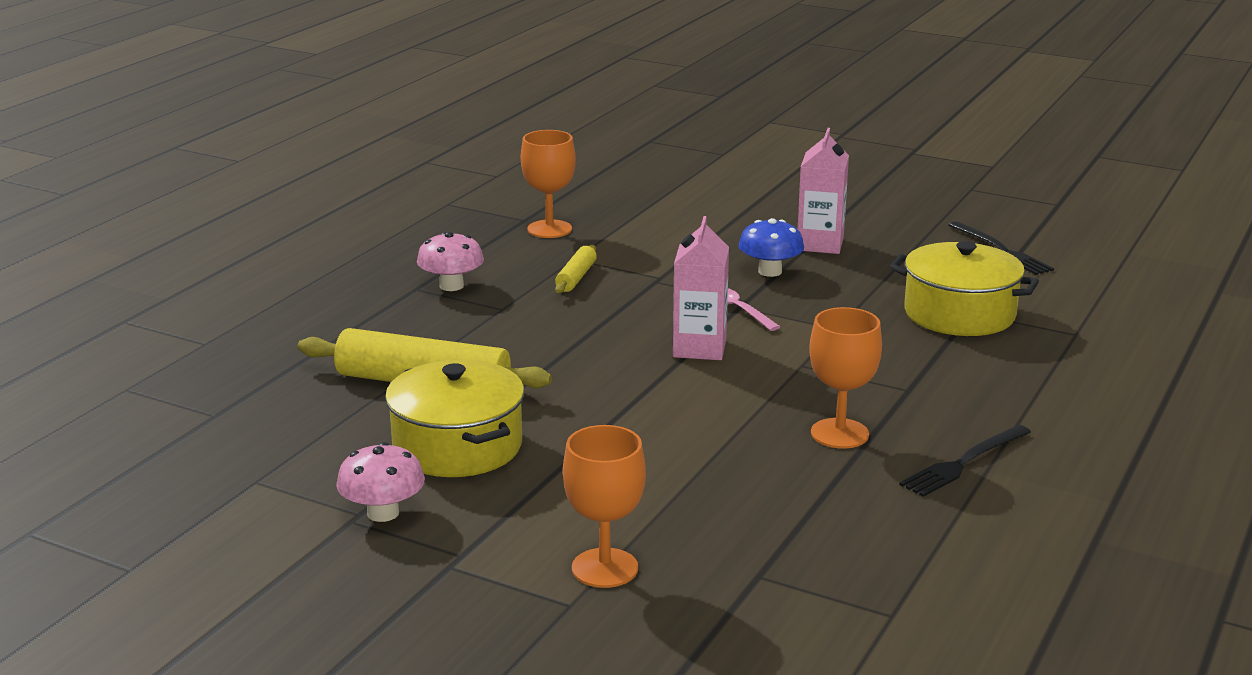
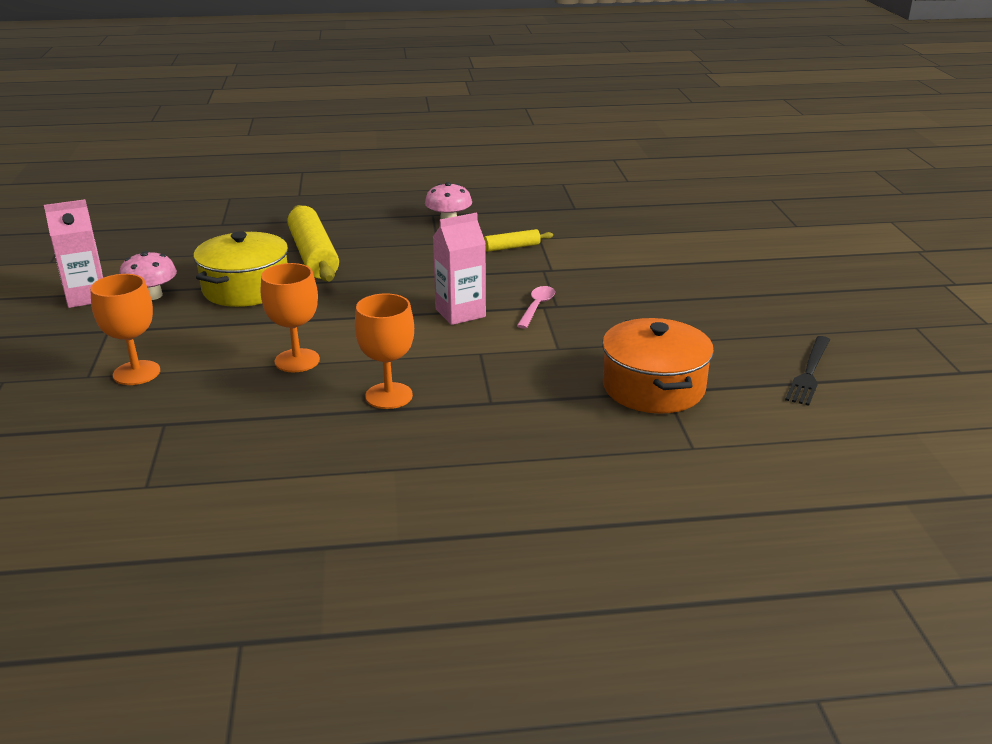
camera: 55 degrees right, 5 degrees up
(549, 229) = (571, 218): orange goblet -> orange goblet (297, 360)
(770, 271) = (617, 299): blue mushroom -> none
(820, 244) = (694, 302): pink carton -> pink carton (86, 297)
(959, 314) = (653, 387): yellow pot -> orange pot
(964, 463) = (395, 456): black fork -> none

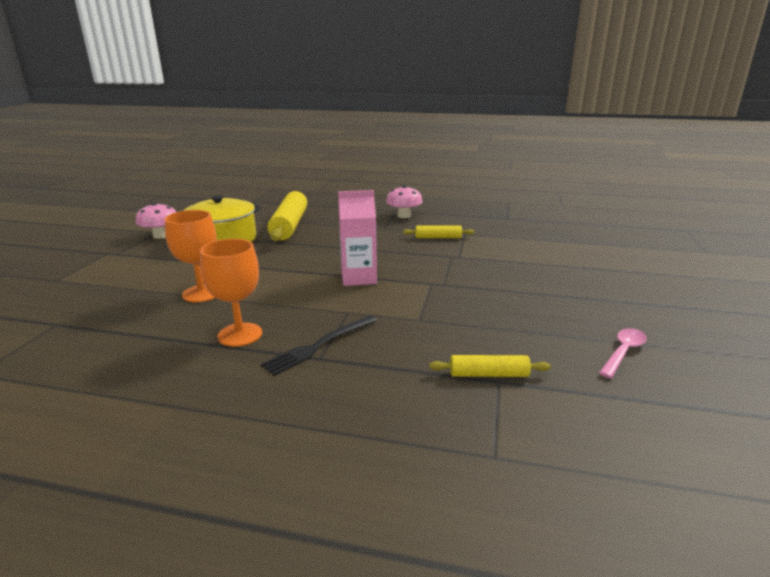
camera: 20 degrees right, 5 degrees down
(86, 297) = (122, 231): pink carton -> none
(136, 373) = (87, 283): orange goblet -> none
(537, 307) = (425, 283): pink spoon -> pink spoon (623, 352)
(653, 387) = (488, 374): orange pot -> yellow rolling pin
(809, 372) = (678, 393): black fork -> black fork (319, 345)

